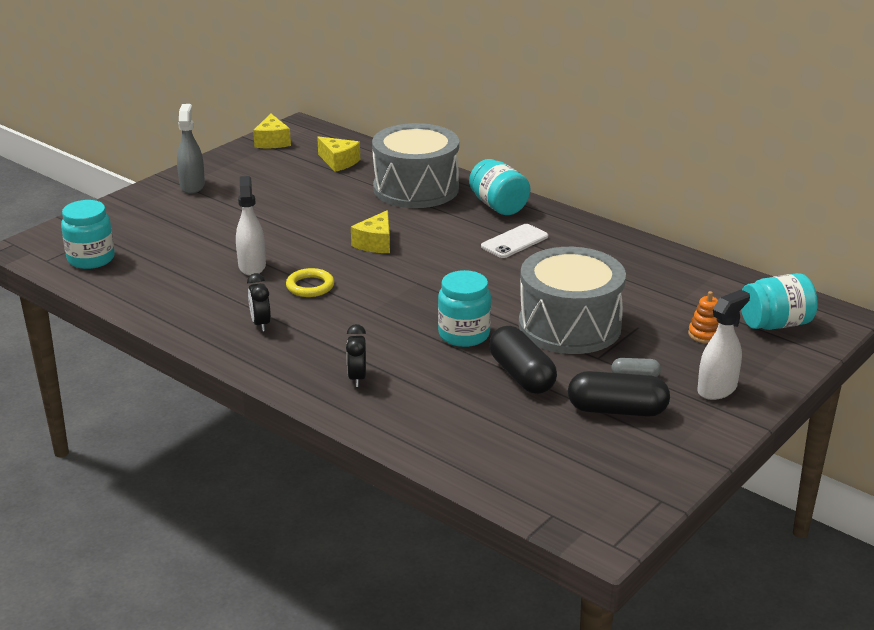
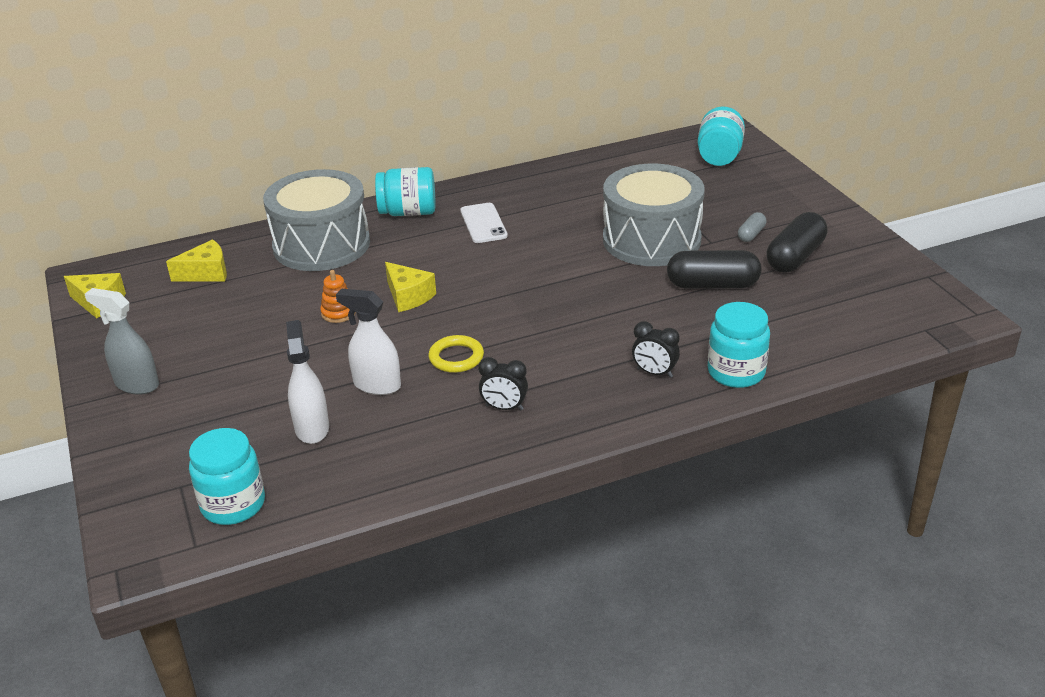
camera: 60 degrees left, 5 degrees up
(464, 335) = (624, 294): turquoise jar -> turquoise jar (736, 372)
(705, 334) = (712, 187): orange stacking toy -> orange stacking toy (338, 313)
(717, 389) = (793, 207): white spray bottle -> white spray bottle (312, 428)

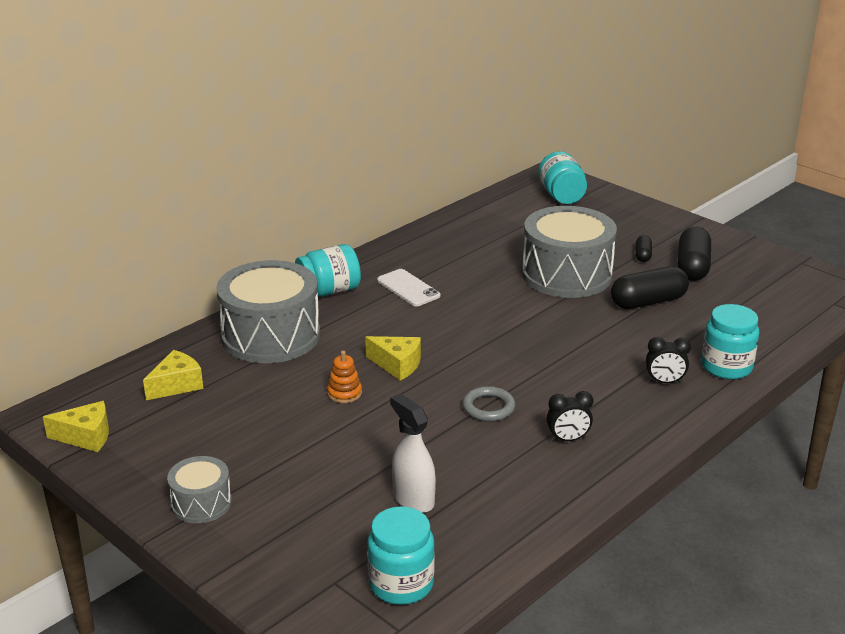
camera: 25 degrees left, 5 degrees down
(136, 384) = (201, 503): grey spray bottle -> grey drum
(376, 385) = (438, 447): white spray bottle -> none
(456, 357) = (488, 407): yellow ring -> grey ring
(751, 234) = (643, 255): grey capsule -> black capsule

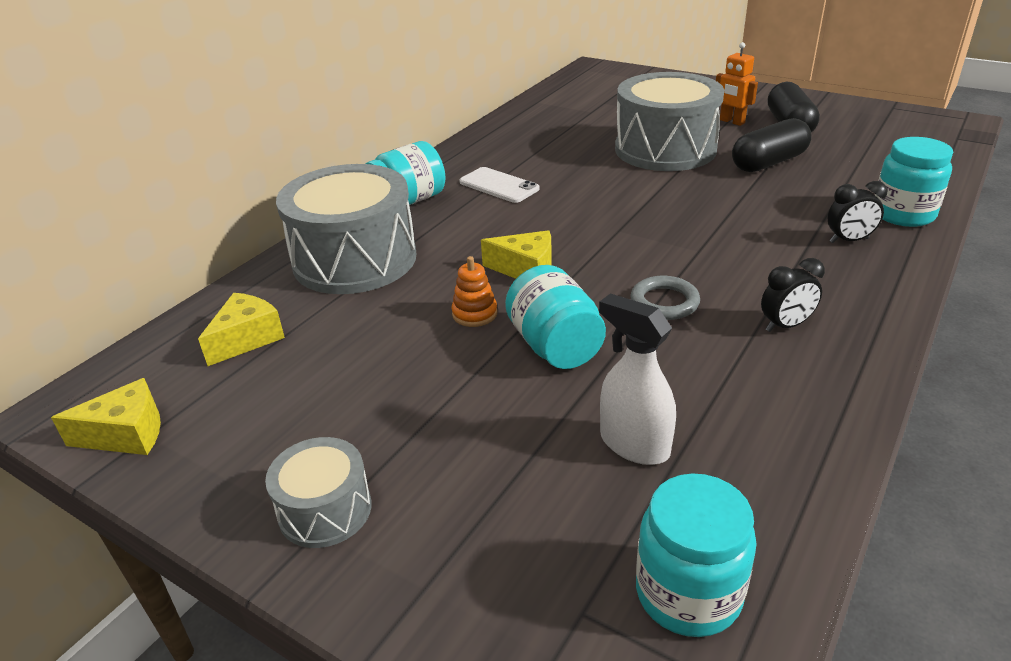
camera: 10 degrees left, 5 degrees up
(561, 196) = (615, 83): turquoise jar -> turquoise jar (555, 346)
(643, 255) = (731, 122): black capsule -> orange robot

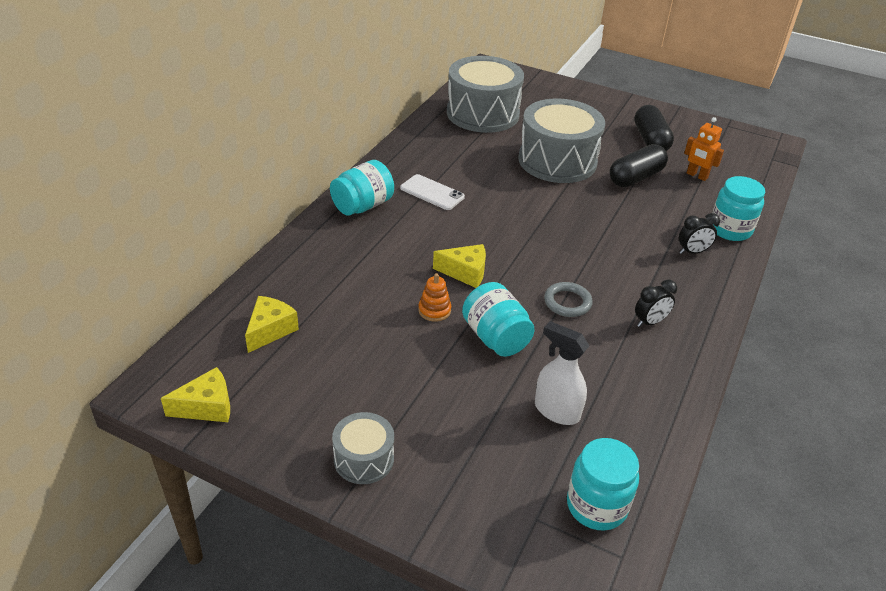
camera: 10 degrees left, 5 degrees up
(355, 259) = (333, 261): grey drum -> grey drum (482, 113)
(731, 122) = (606, 134): orange robot -> orange robot (697, 176)

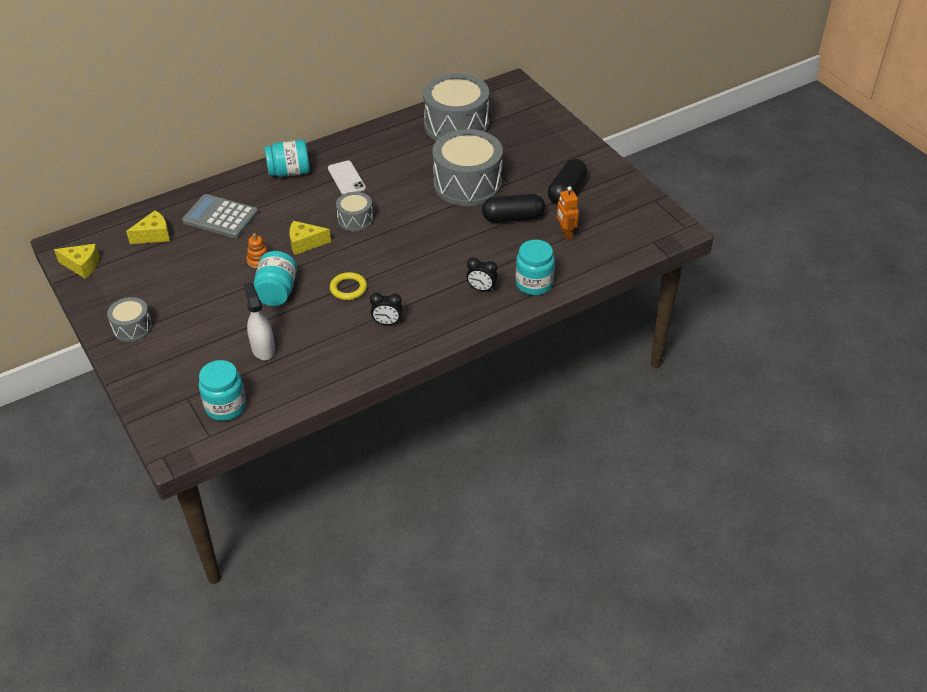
camera: 35 degrees right, 5 degrees up
(334, 279) = (220, 217): none -> grey calculator
(465, 272) = (305, 243): yellow cheese -> yellow cheese turned 135 degrees clockwise
(489, 229) = (355, 219): none -> grey drum
(567, 302) = (348, 288): grey ring -> yellow ring

